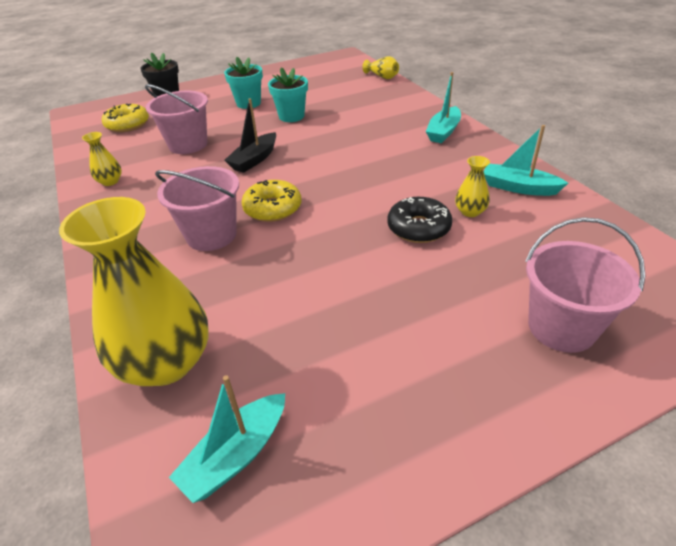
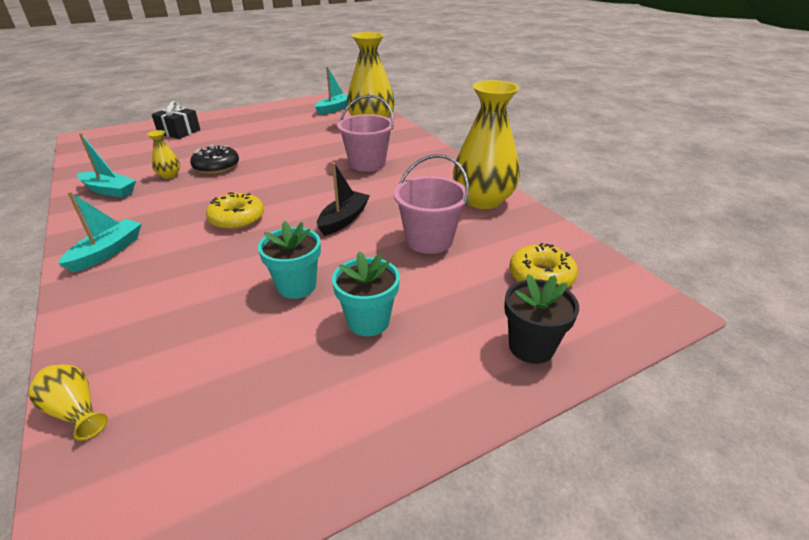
camera: 175 degrees right, 5 degrees down
(110, 181) = (483, 200): yellow vase -> yellow vase, size x2.31
(272, 208) = (323, 178): yellow donut -> yellow donut (237, 219)
(561, 327) = (179, 132): pink bucket -> black gift

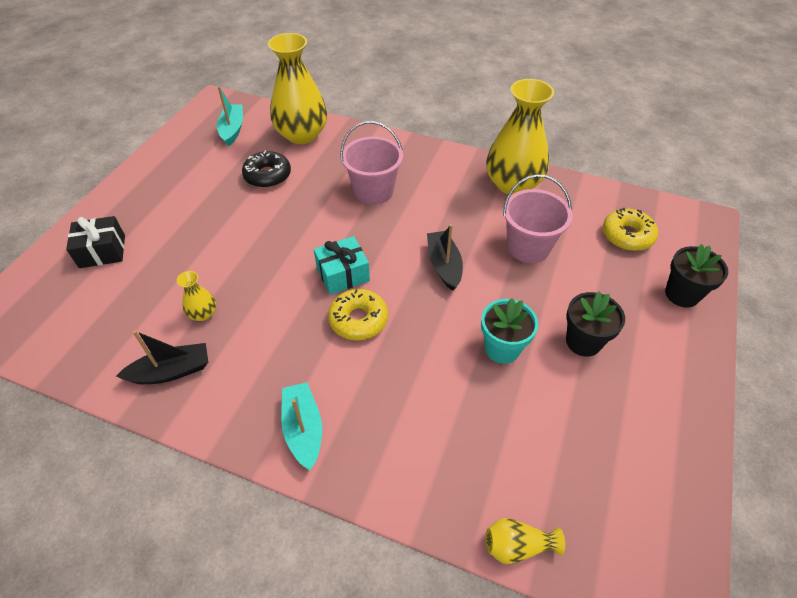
camera: 40 degrees left, 15 degrees up
(109, 190) = (171, 371): turquoise boat -> black boat
(216, 166) = (235, 274): black donut -> black donut (267, 176)
(271, 193) = (343, 274): none -> turquoise gift
(368, 321) = (583, 342): turquoise flower pot -> black flower pot

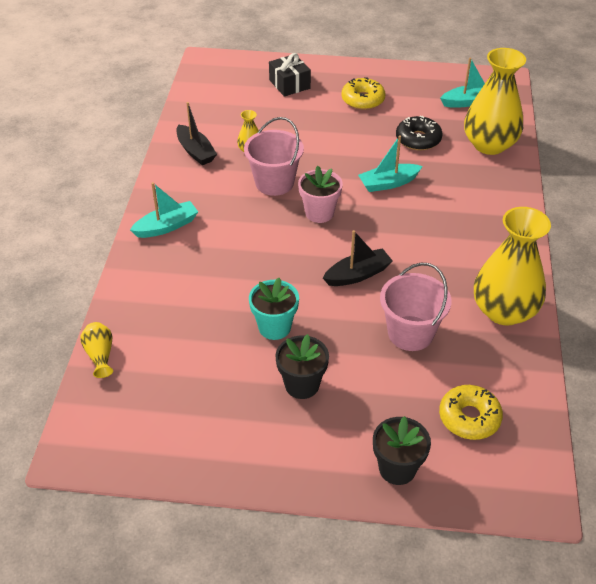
camera: 75 degrees right, 5 degrees down
(322, 212) = (388, 183): none -> turquoise boat
(343, 274) = (319, 213): turquoise gift -> pink flower pot
(358, 320) = (274, 233): yellow donut -> yellow donut (363, 100)
(373, 191) = (434, 209): pink bucket -> pink bucket (274, 183)

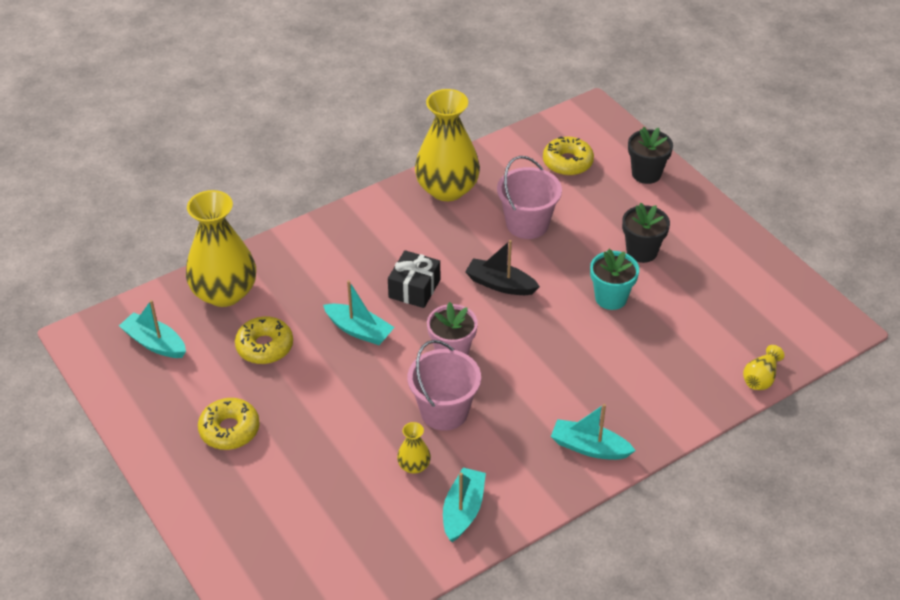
camera: 130 degrees left, 0 degrees up
(195, 151) = (463, 510): black boat -> turquoise boat
(289, 84) = (256, 516): black gift -> black gift (414, 288)
(418, 139) = (265, 346): black donut -> yellow donut

